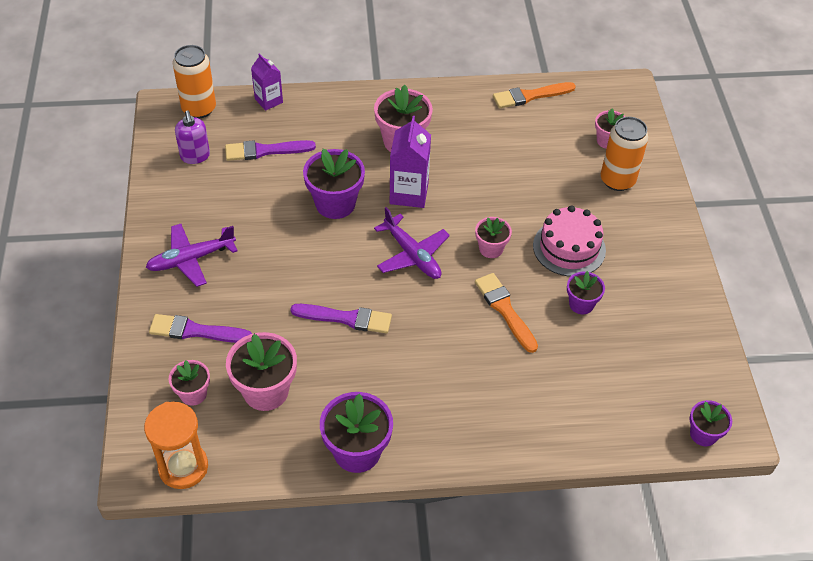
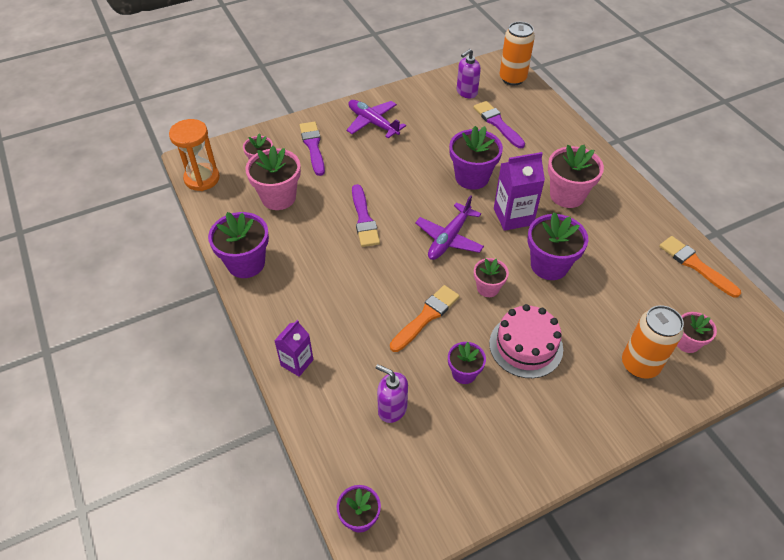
camera: 70 degrees right, 0 degrees up
(268, 100) = (549, 108): purple carton -> purple carton (297, 362)
(484, 192) = (549, 265): none -> purple flower pot
(600, 373) = (392, 409): none -> purple soap dispenser

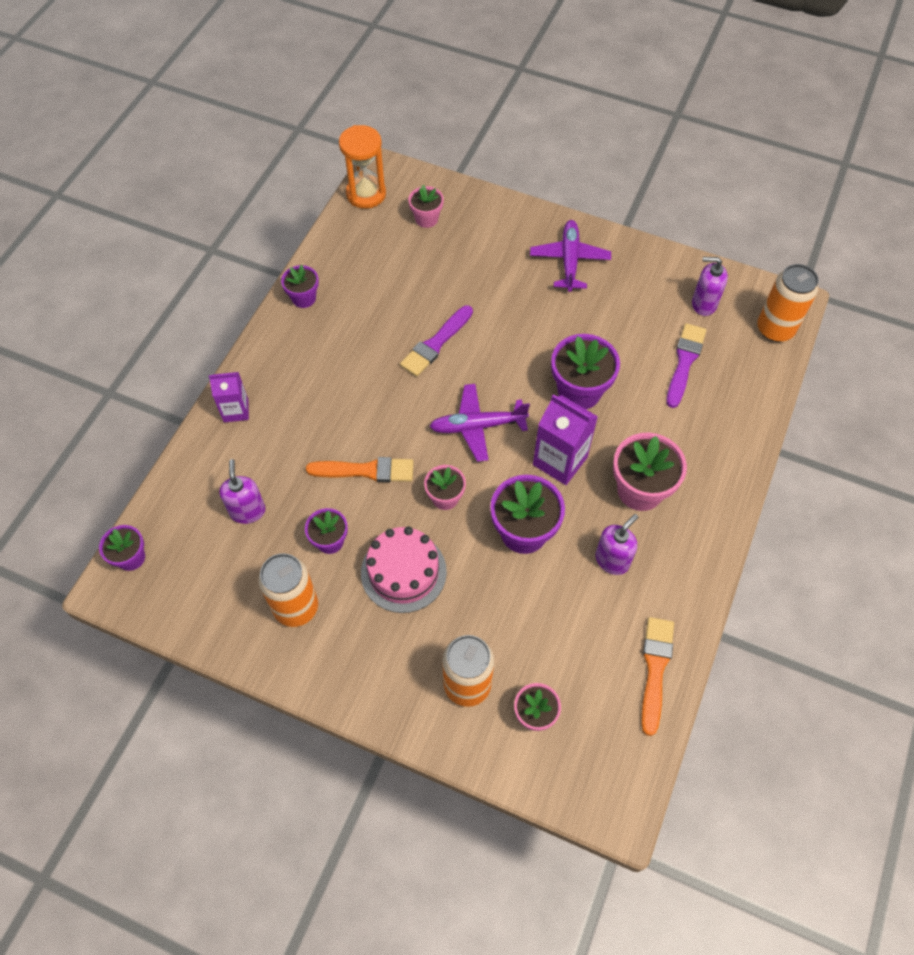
camera: 50 degrees right, 10 degrees up
(246, 263) = (304, 298): purple flower pot -> purple flower pot, size x0.58
(278, 197) = (398, 263): pink flower pot -> none
(313, 146) = (487, 239): purple brush -> none
(501, 428) = (296, 607): none -> orange can
(605, 237) = (612, 560): none -> purple soap dispenser

